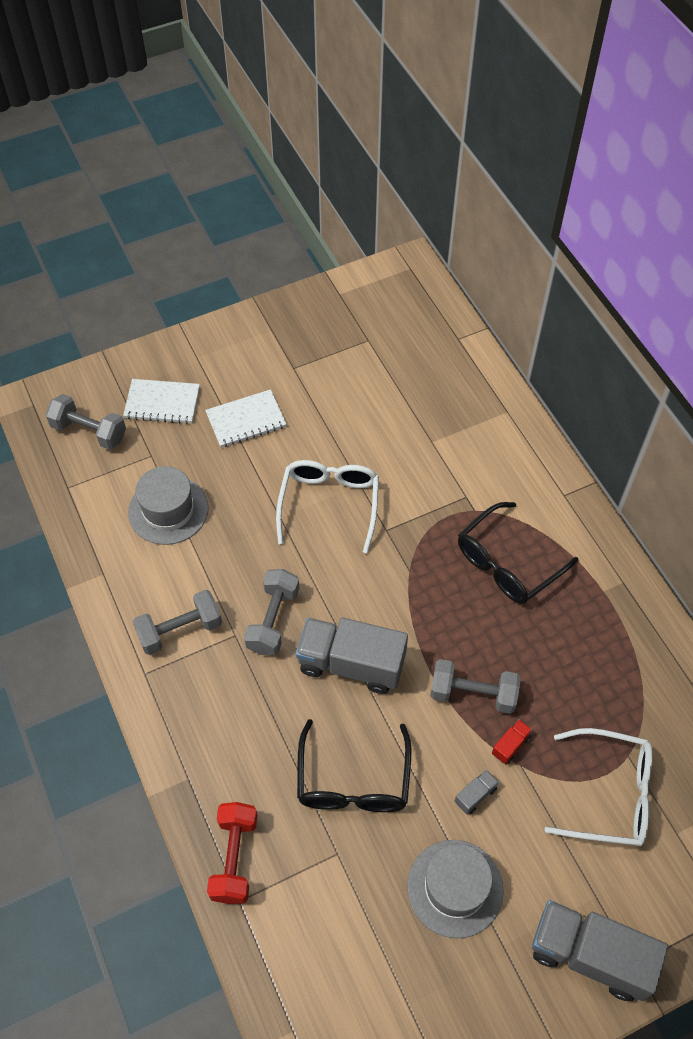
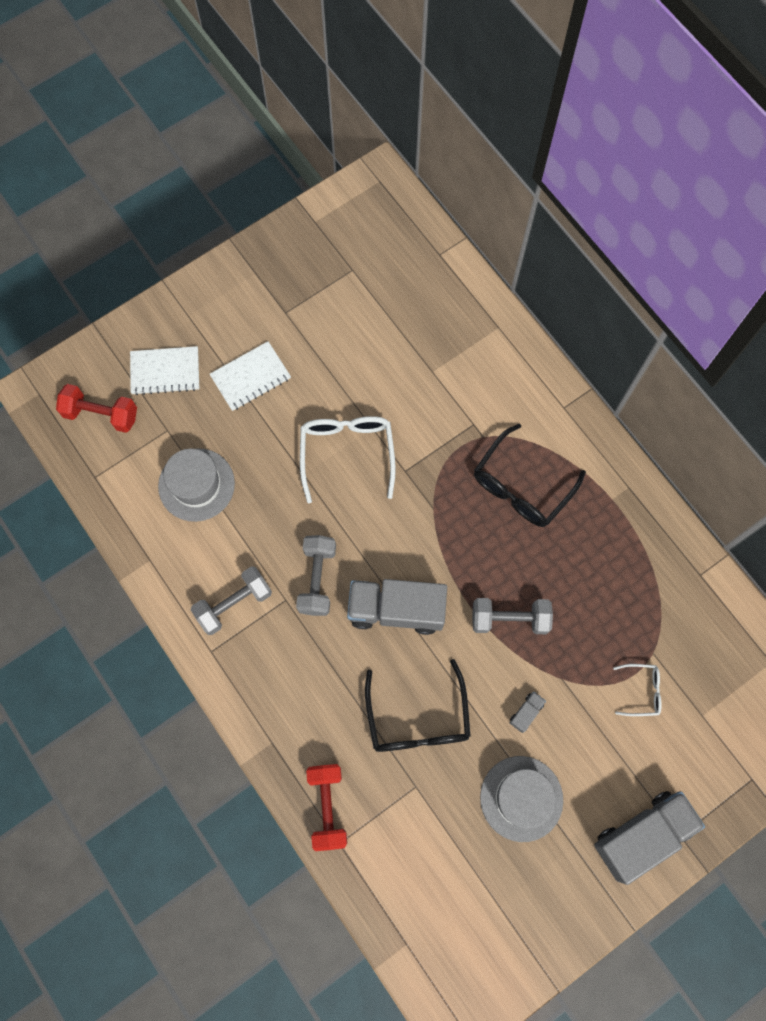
camera: 10 degrees left, 15 degrees up
(89, 431) = (101, 414): grey dumbbell -> red dumbbell
(510, 745) = (549, 661): red truck -> none
(589, 955) = (642, 835): grey truck -> grey truck turned 135 degrees clockwise
(610, 794) = (641, 691): white glasses -> white glasses, size x0.52

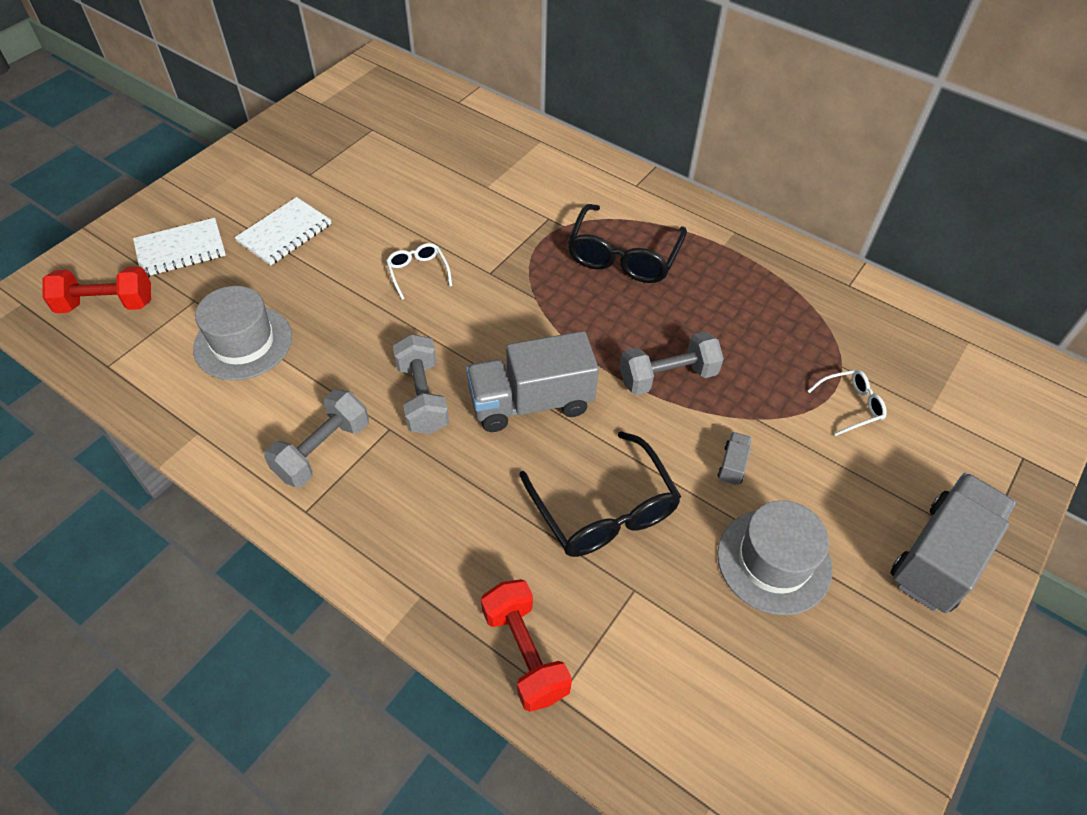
camera: 20 degrees left, 20 degrees down
(347, 453) = (418, 273): white glasses -> white glasses, size x0.52

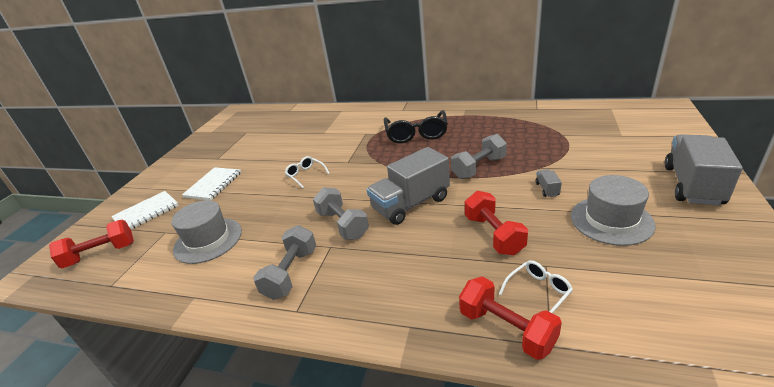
camera: 15 degrees left, 20 degrees down
(604, 510) = (493, 235): black glasses -> red dumbbell
(851, 405) = (582, 146): white glasses -> white glasses (538, 292)

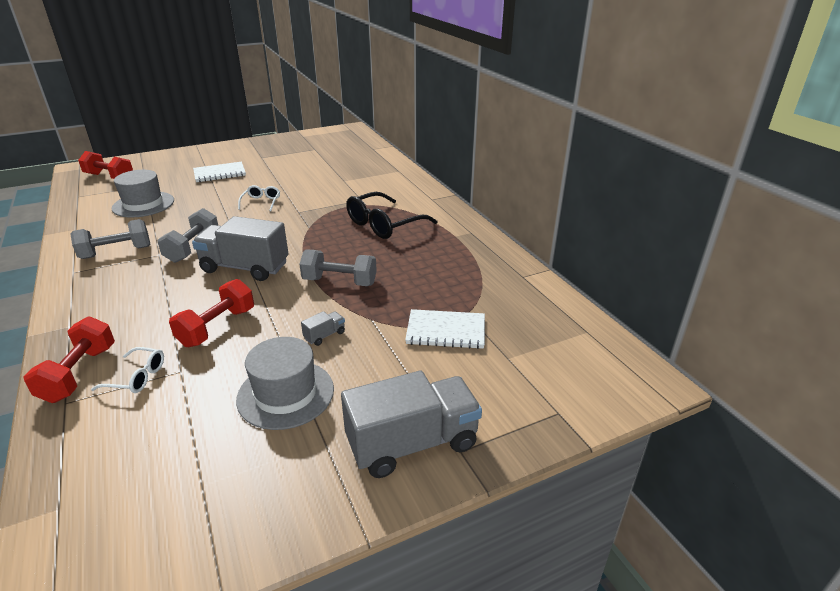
camera: 45 degrees right, 0 degrees up
(146, 212) = (167, 168): white notebook -> white notebook (446, 331)

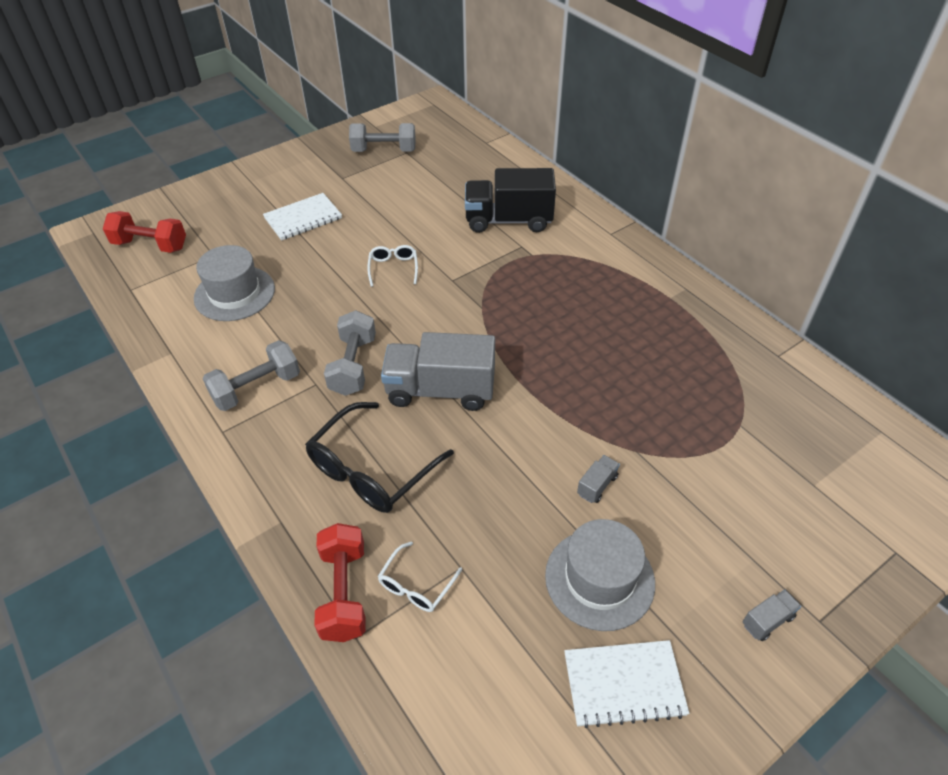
camera: 10 degrees left, 15 degrees up
(137, 377) = (416, 585): white glasses -> white glasses turned 120 degrees clockwise
(217, 327) = (464, 494): red dumbbell -> none
(340, 281) = (569, 396): grey dumbbell -> grey dumbbell (384, 150)
(361, 186) = (508, 220): none -> black truck
(384, 224) = (573, 289): black glasses -> black glasses (371, 470)
(412, 443) = (767, 620): grey truck -> grey truck, size x0.41
(446, 331) = (729, 456): white notebook -> white notebook (624, 684)

